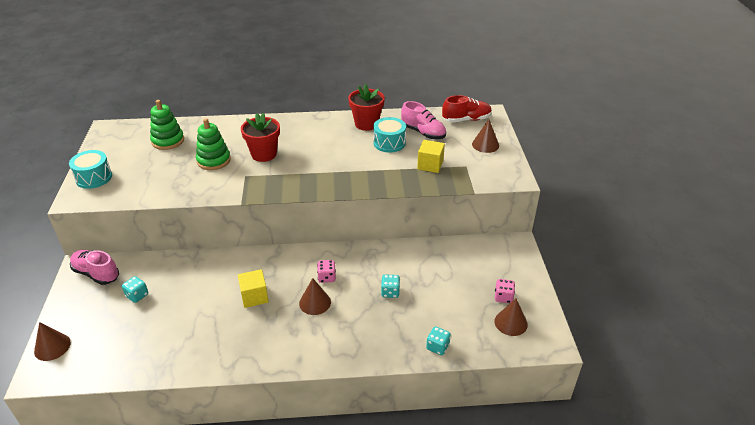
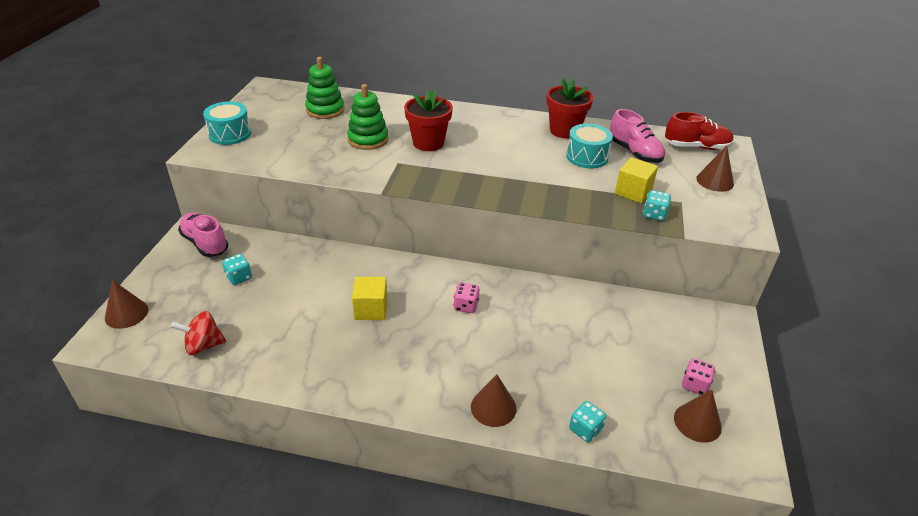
camera: 15 degrees right, 0 degrees up
(129, 356) = (203, 345): none -> red spinning top
(315, 302) = (441, 333): brown cone -> brown cone (493, 407)
(390, 292) = (541, 343): turquoise dice -> turquoise dice (654, 215)

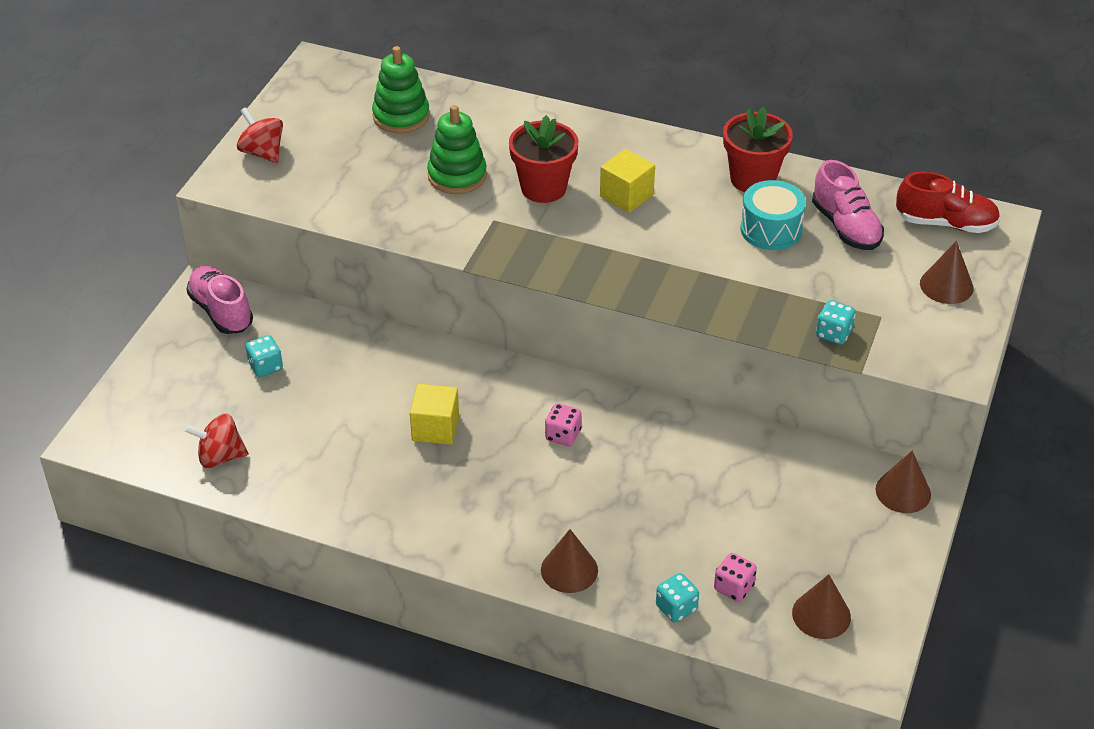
camera: 10 degrees right, 5 degrees up
(126, 313) = (123, 405): brown cone -> brown cone (903, 492)
(230, 134) = (262, 152): turquoise drum -> red spinning top
(633, 192) = (817, 295): yellow cube -> yellow cube (626, 195)
(695, 385) = (837, 569): pink dice -> pink dice (733, 587)

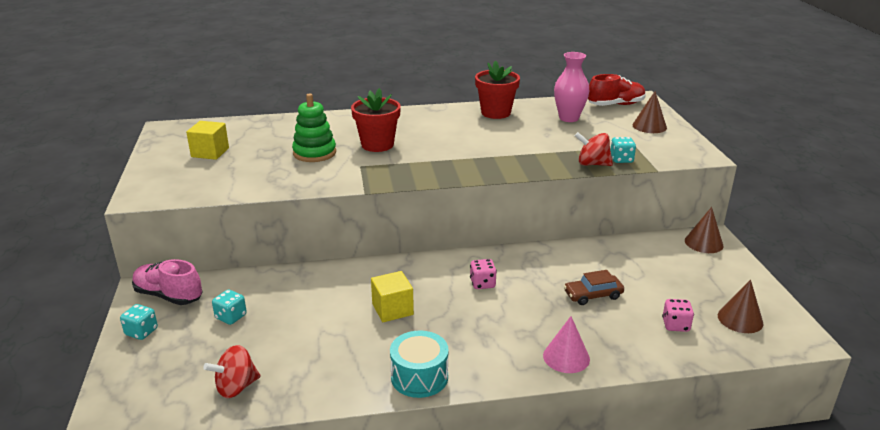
camera: 30 degrees left, 15 degrees down
(262, 152) = (160, 175): red spinning top -> red spinning top (592, 164)
(401, 116) = (249, 137): green stacking toy -> none
(569, 570) = (566, 357): brown cone -> pink cone
(626, 195) = (432, 136): yellow cube -> yellow cube (210, 152)
(676, 608) = (656, 351): turquoise dice -> turquoise dice (141, 332)
(677, 506) = (593, 295): none -> brown car
(771, 229) = (531, 129): turquoise drum -> turquoise drum (419, 377)
(846, 227) = (569, 118): pink shoe -> pink vase

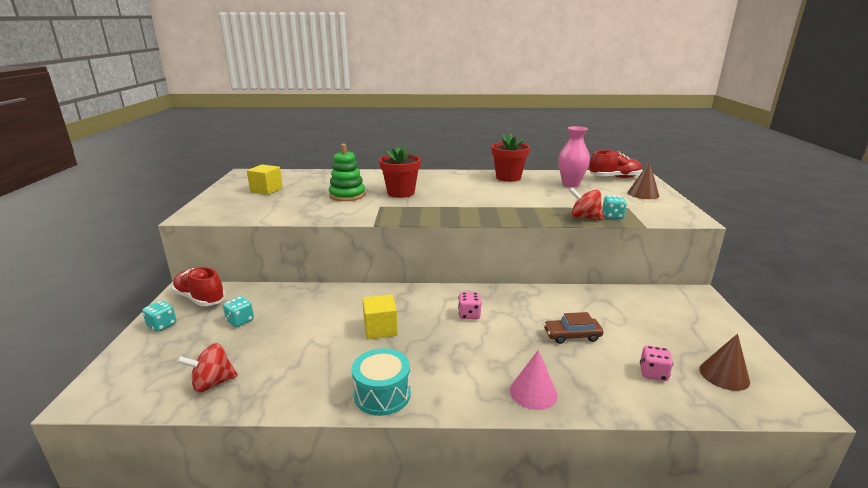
camera: 10 degrees right, 5 degrees down
(168, 296) = (200, 298): pink shoe -> red shoe
(703, 243) = (689, 299): brown cone -> none

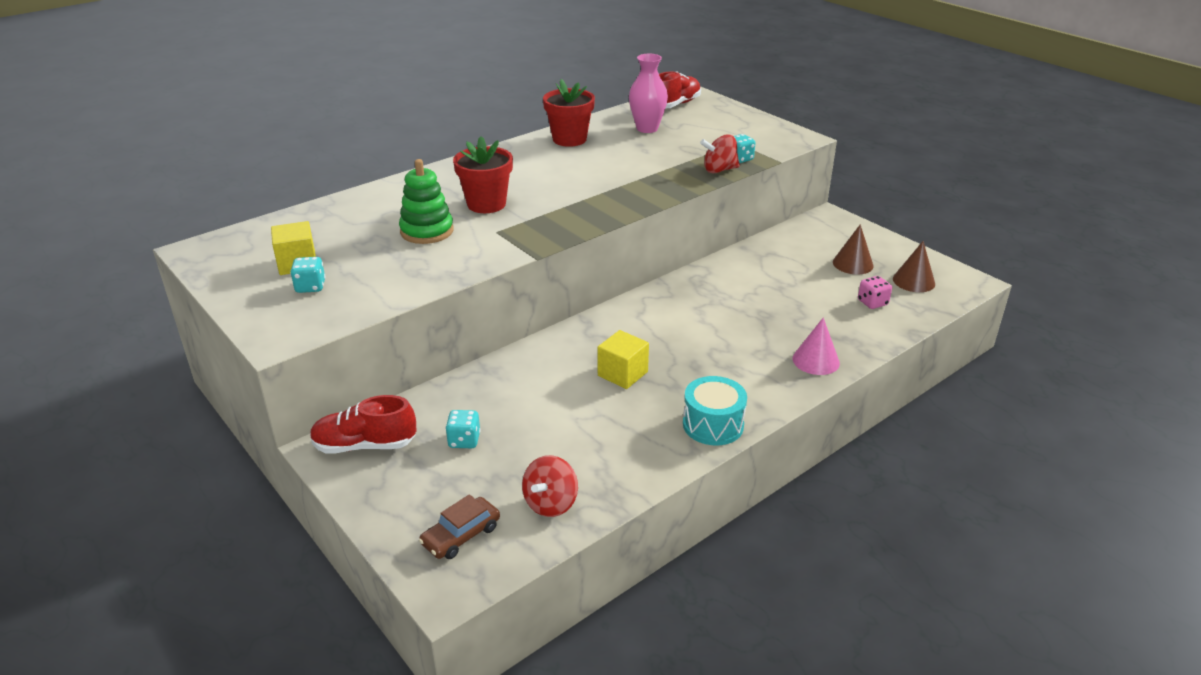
camera: 40 degrees left, 10 degrees up
(162, 325) = (379, 493): turquoise dice -> turquoise dice (310, 287)
(469, 315) = (680, 321): pink dice -> none
(572, 335) = (784, 299): brown car -> brown car (461, 535)
(643, 194) = (728, 120): brown cone -> brown cone (853, 264)

